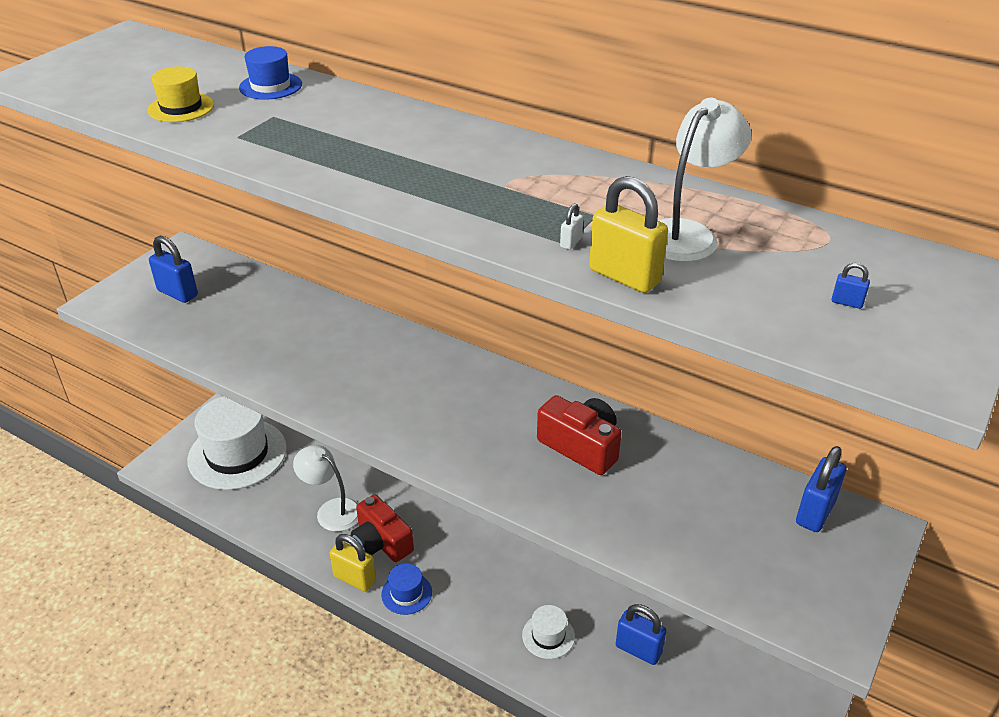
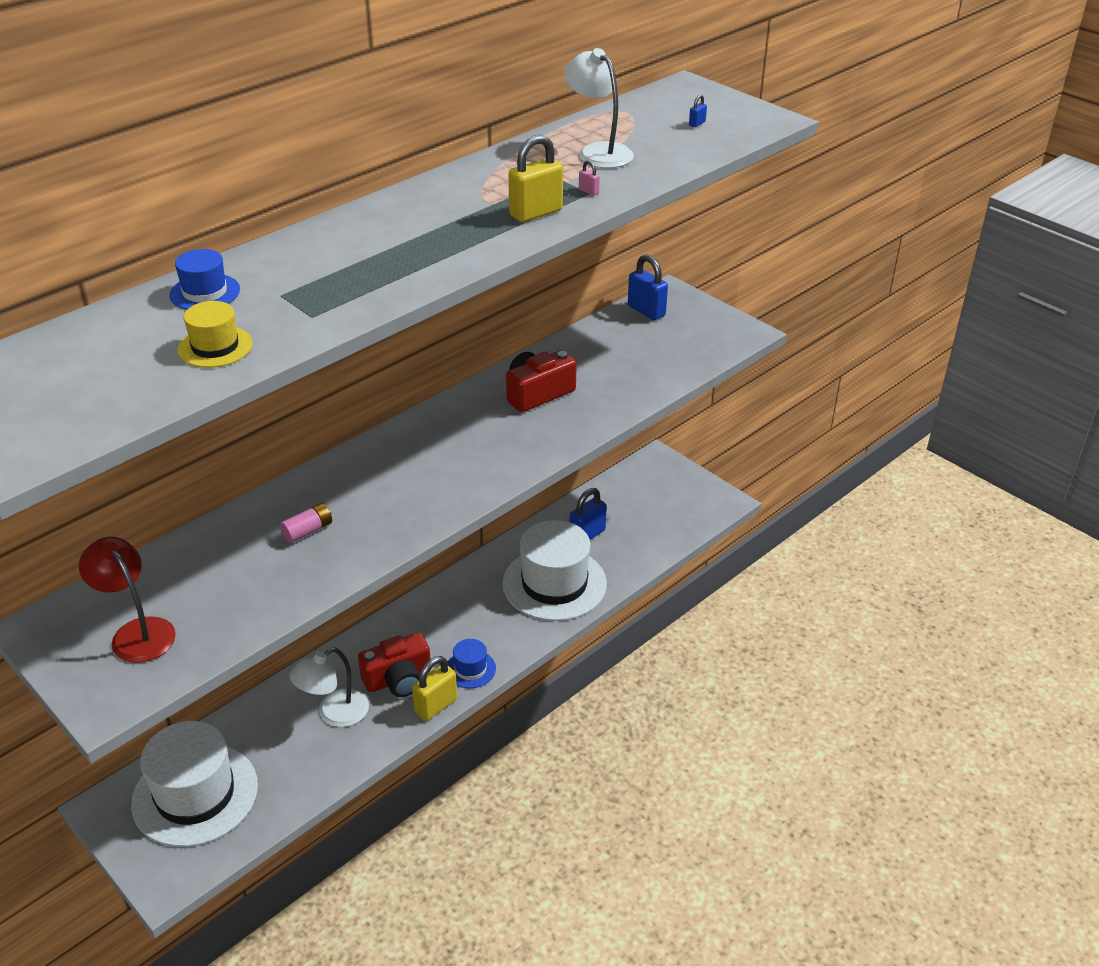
camera: 75 degrees left, 0 degrees up
(177, 293) = (137, 632): blue padlock -> red lamp
(310, 344) = (308, 531): none -> pink battery
(548, 636) = (554, 583): white hat -> white hat, size x2.21
(571, 242) = (588, 191): white padlock -> pink padlock
(624, 276) = (640, 181): yellow padlock -> yellow padlock (536, 213)

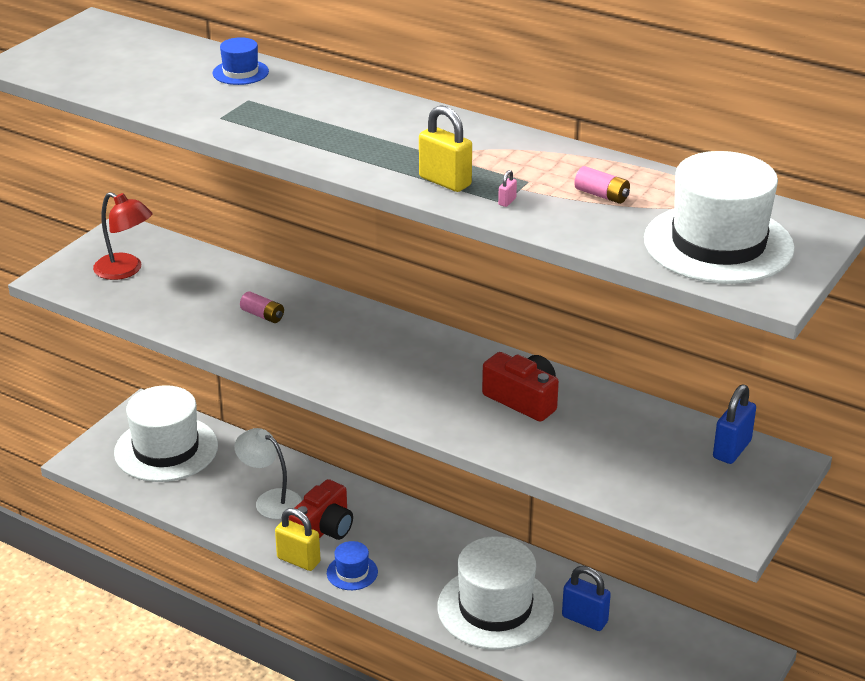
camera: 75 degrees right, 5 degrees down
(137, 632) = (125, 270): red lamp -> red lamp turned 90 degrees clockwise
(215, 347) = (165, 92): yellow hat -> none
(398, 679) = (324, 528): red camera -> red camera turned 105 degrees counterclockwise
(598, 152) = (602, 195): white lamp -> pink battery
(697, 124) = (718, 244): blue padlock -> white hat

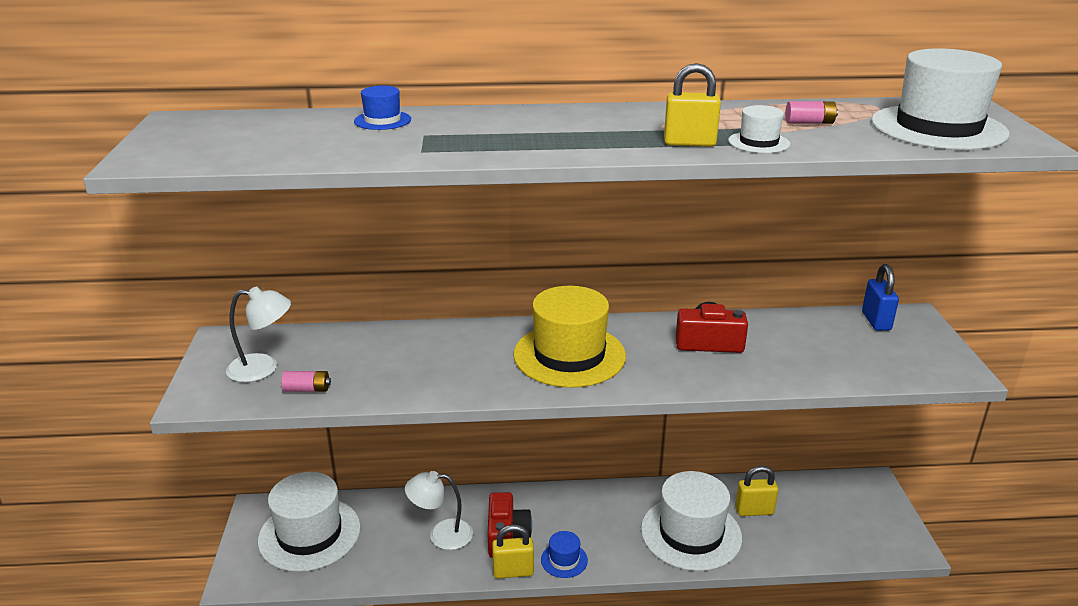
camera: 35 degrees left, 5 degrees down
(125, 270) = (263, 368): red lamp -> white lamp
(262, 315) = (434, 359): pink battery -> pink battery (307, 389)
(379, 359) = (569, 355): none -> yellow hat
(507, 201) = (758, 142): pink padlock -> white hat
(584, 619) = (754, 511): blue padlock -> yellow padlock

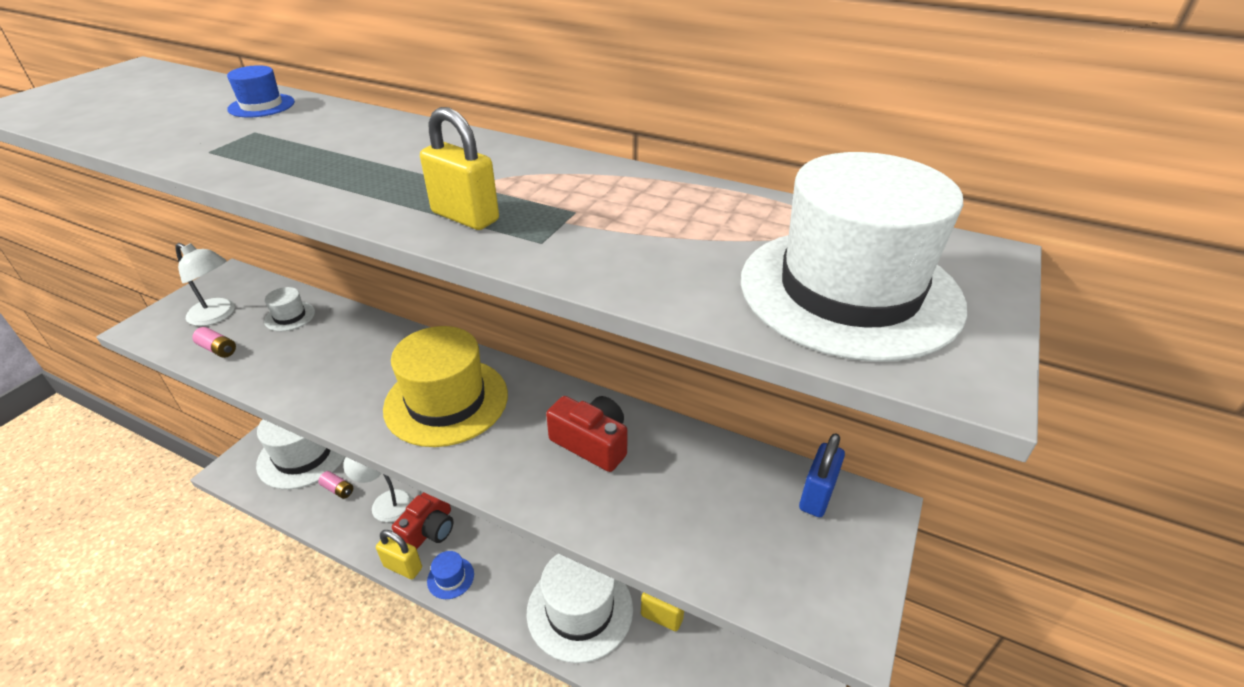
camera: 30 degrees right, 10 degrees up
(758, 142) = (545, 241): white hat -> white hat (290, 316)
(809, 123) = (672, 226): pink battery -> pink battery (338, 489)

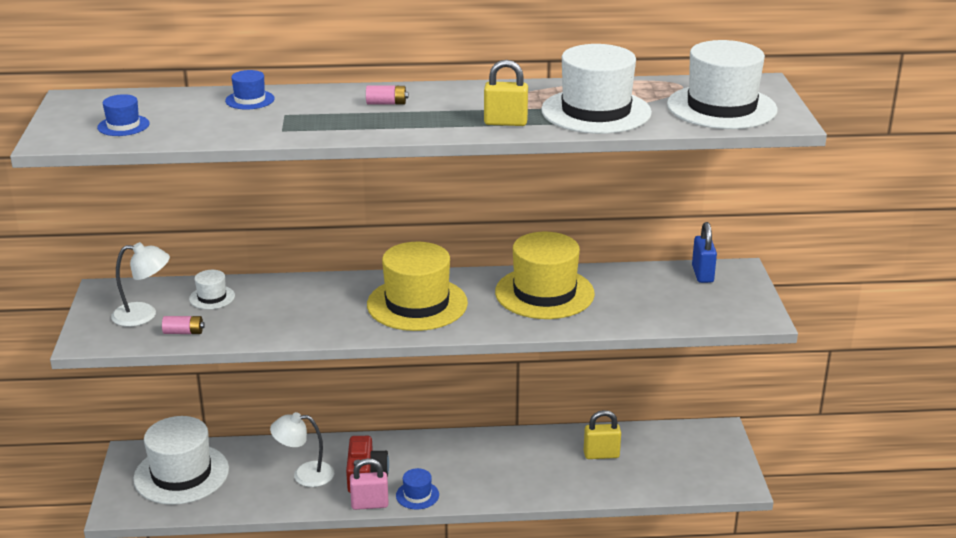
camera: 30 degrees left, 10 degrees down
(98, 105) = (123, 125): none -> blue hat
(338, 489) = (248, 483): pink battery -> pink battery (386, 103)
(403, 567) = (370, 504): yellow padlock -> pink padlock
(580, 610) = (538, 473): white hat -> white hat (596, 111)
(592, 443) = (544, 293): red camera -> yellow hat

